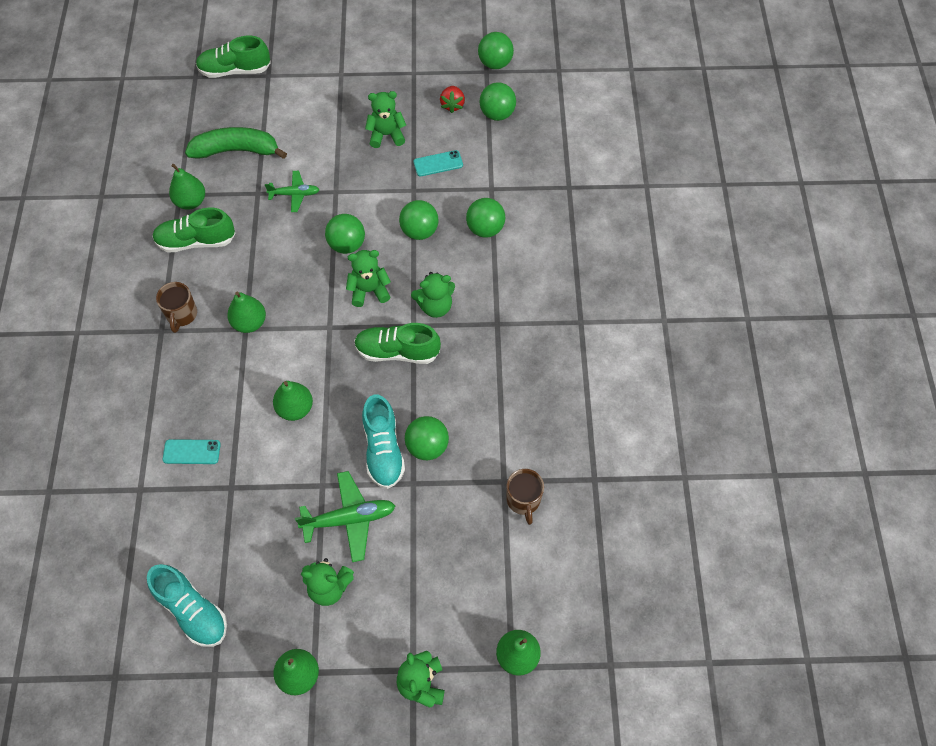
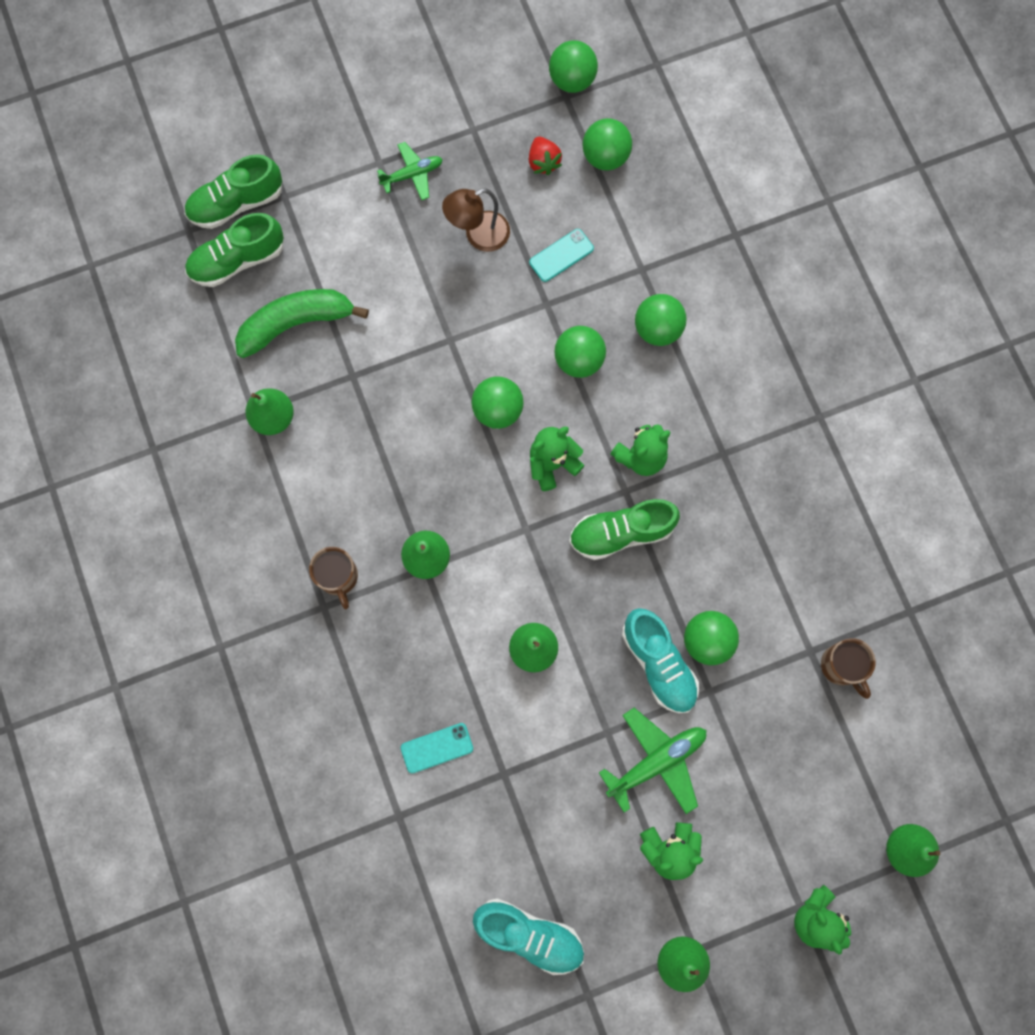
camera: 20 degrees left, 15 degrees up
(196, 241) = (307, 471): green shoe -> green shoe (238, 260)
(294, 194) = (400, 361): green plane -> green plane (412, 174)
(386, 135) = (478, 235): green teddy bear -> brown lamp

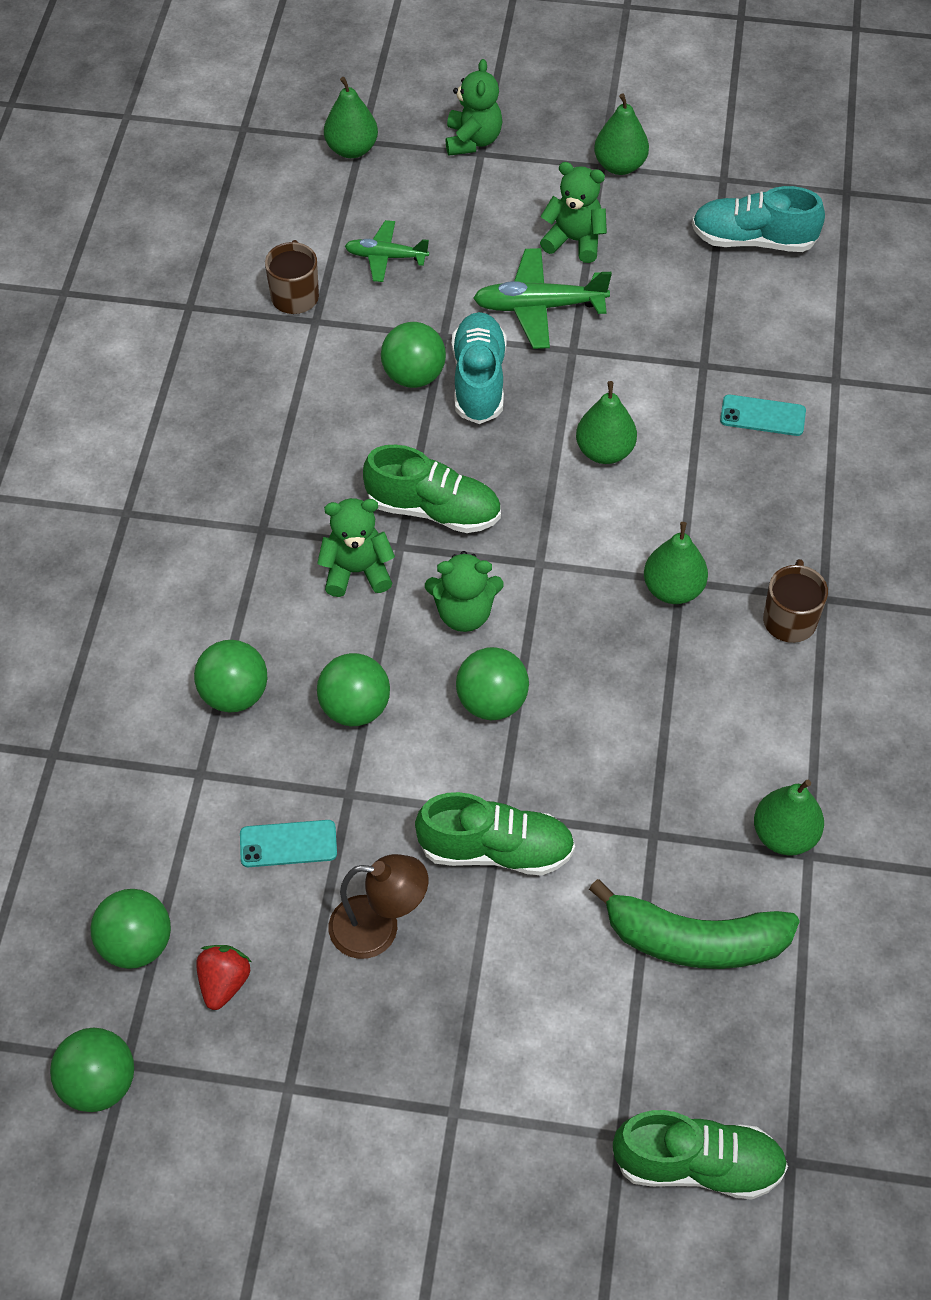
camera: 150 degrees left, 20 degrees down
(238, 260) = (736, 1074): green shoe -> green shoe (495, 849)
(412, 174) = (416, 1066): green plane -> green plane (386, 257)
(529, 934) = (753, 240): turquoise shoe -> turquoise shoe turned 45 degrees counterclockwise

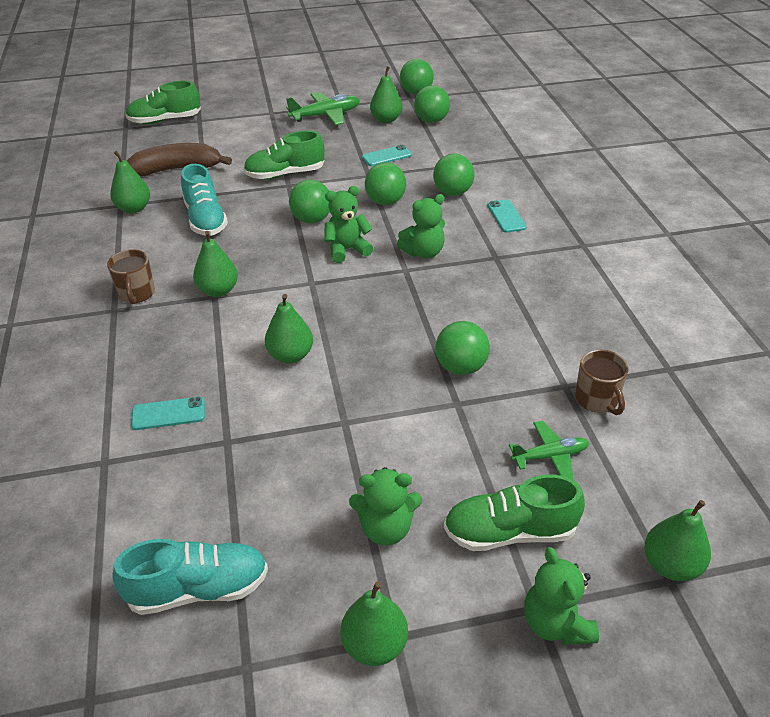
camera: 160 degrees right, 15 degrees down
(189, 608) = (506, 216): none -> turquoise phone
(224, 983) = (386, 120): red strawberry -> green pear
(379, 928) = (328, 144): brown lamp -> none
(433, 509) = (395, 292): green shoe -> green shoe (509, 532)
(478, 380) = (409, 378): turquoise shoe -> turquoise shoe (206, 220)
(539, 307) = (390, 450): green plane -> green plane (325, 115)
(694, 940) = (177, 169): green banana -> brown banana

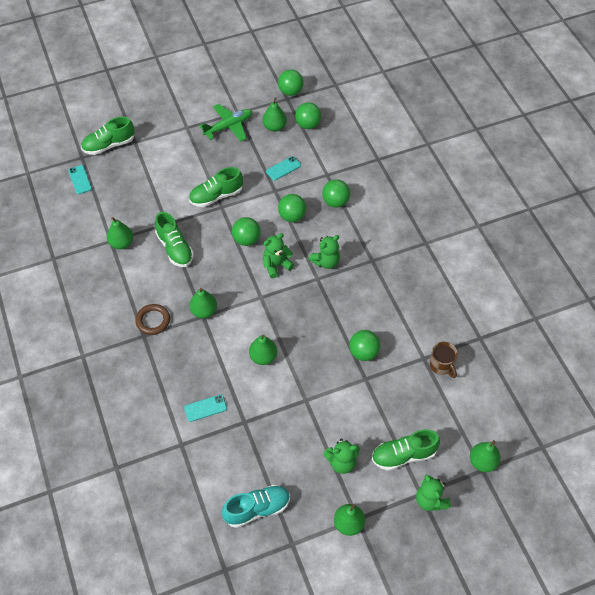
camera: 10 degrees left, 15 degrees up
(136, 294) = (153, 321): brown mug -> brown ring
(177, 169) = (137, 199): brown banana -> none
(206, 220) = (175, 248): turquoise shoe -> green shoe
(506, 216) = (374, 221): turquoise phone -> turquoise phone (80, 180)
(550, 456) = (419, 407): green plane -> none

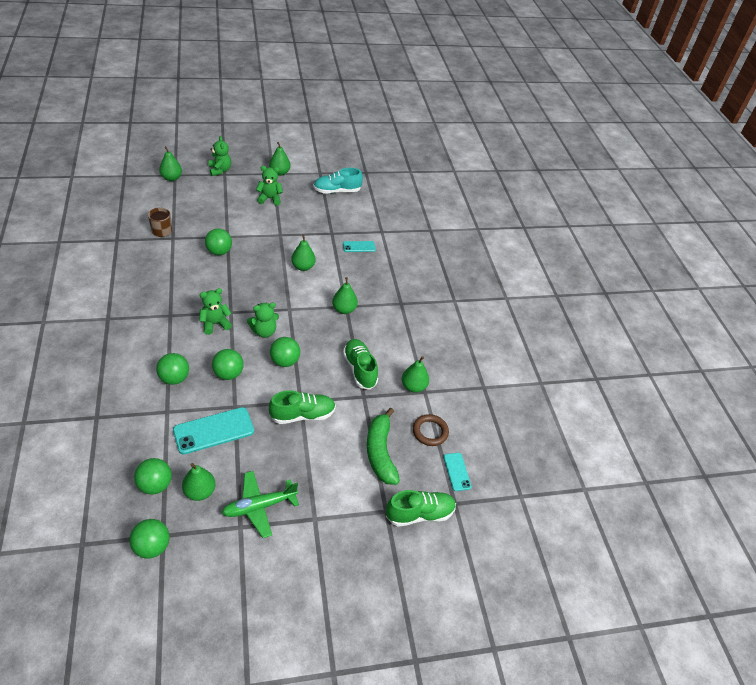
camera: 175 degrees left, 10 degrees down
(145, 181) = (380, 452): none -> green banana
(153, 321) = (391, 312): brown ring -> brown ring (430, 432)
(283, 168) = (214, 431): turquoise phone -> turquoise phone, size x1.81
(403, 455) = (224, 192): green shoe -> none

